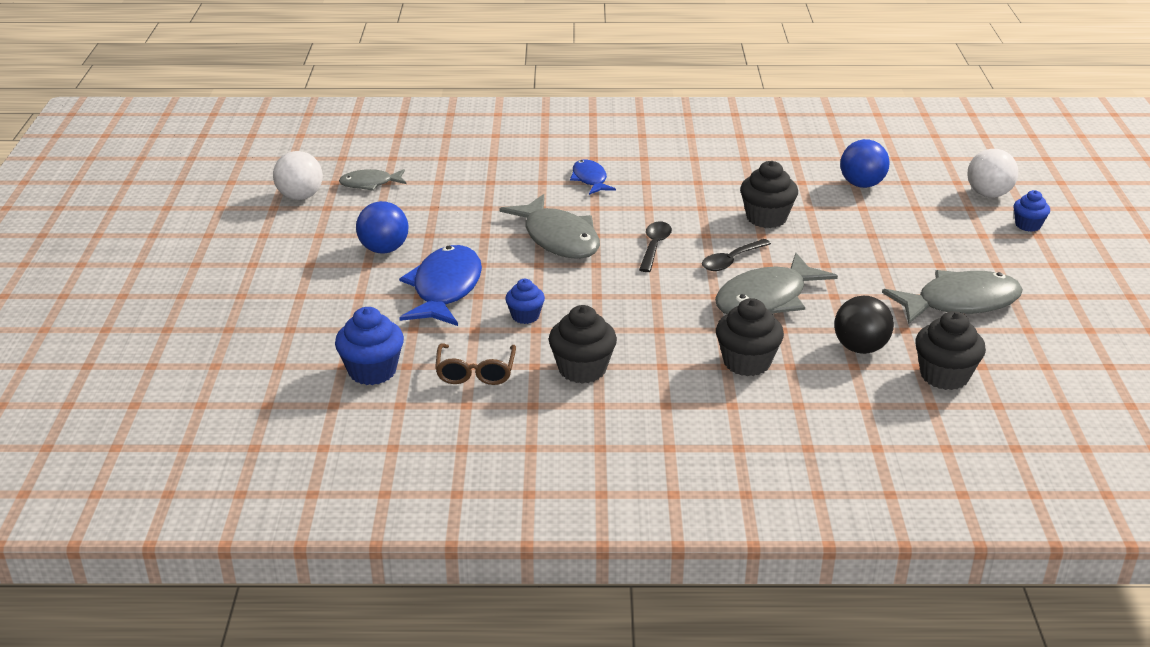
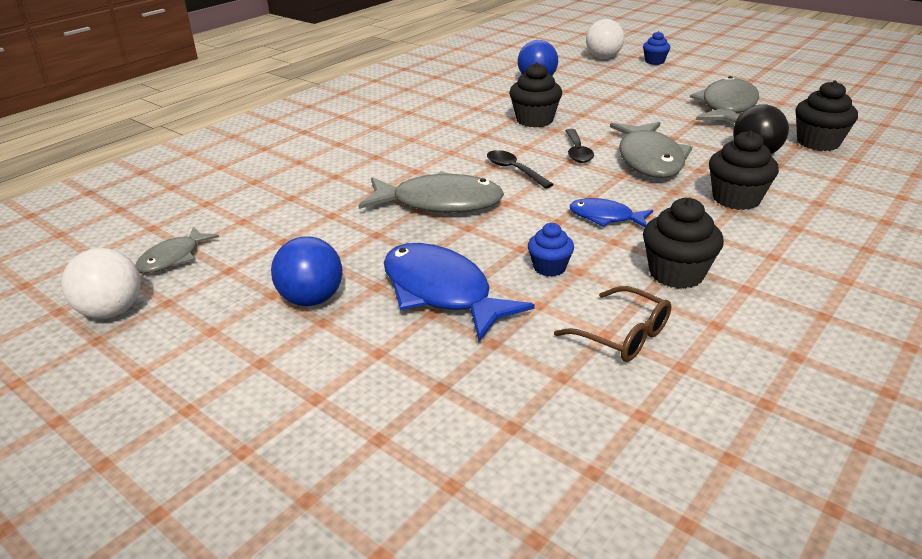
camera: 50 degrees left, 0 degrees up
(372, 371) = (548, 407): blue cupcake -> none
(590, 179) = (369, 156): blue fish -> blue fish (605, 217)

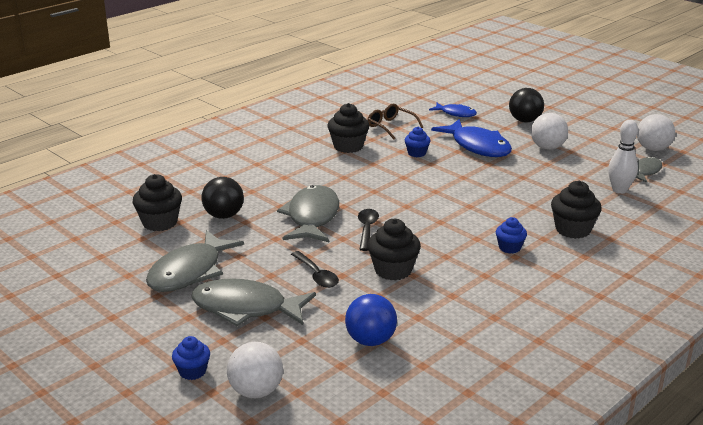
camera: 175 degrees left, 5 degrees down
(241, 222) = (619, 190): none -> white bowling pin
(311, 299) = (547, 147): blue ball -> white ball
(329, 381) = (524, 121): none -> black ball
(416, 145) = (509, 248): none -> blue cupcake
(439, 203) = (483, 194): grey fish -> grey fish (246, 308)
(514, 170) = (425, 216): black spoon -> black spoon (316, 275)
(605, 217) = (371, 177): blue fish -> blue fish (456, 113)
(736, 199) = (276, 182): black cupcake -> black cupcake (573, 230)

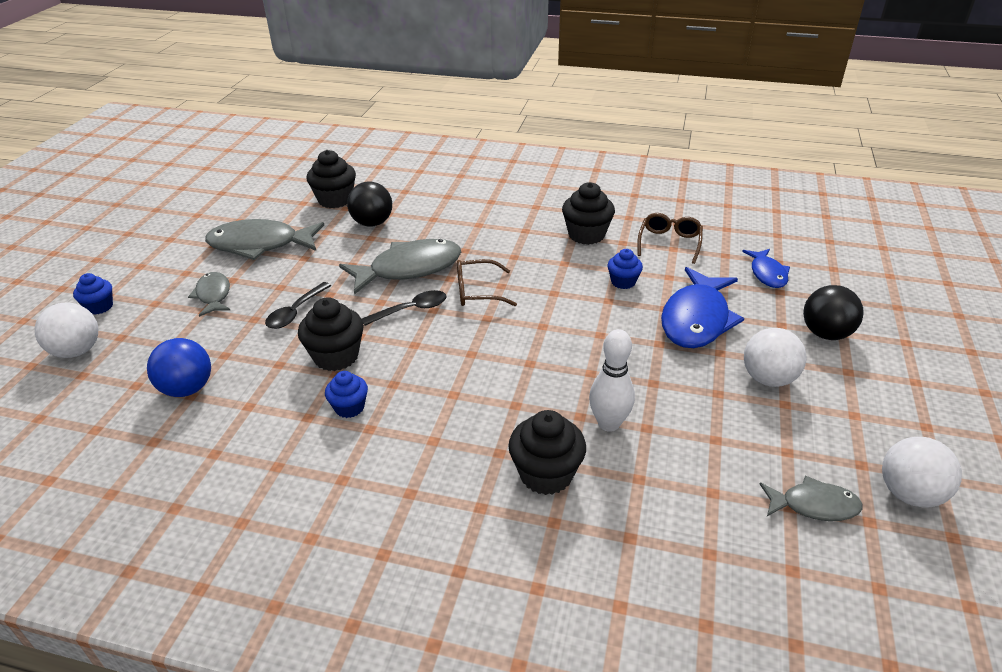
camera: 60 degrees right, 10 degrees up
(246, 308) = (213, 295): grey fish -> grey fish, size x0.56
(372, 200) = (477, 291): none -> brown glasses
(509, 248) = (450, 429): blue cupcake -> blue cupcake (349, 407)
(619, 190) = (715, 491): white bowling pin -> white bowling pin (609, 423)

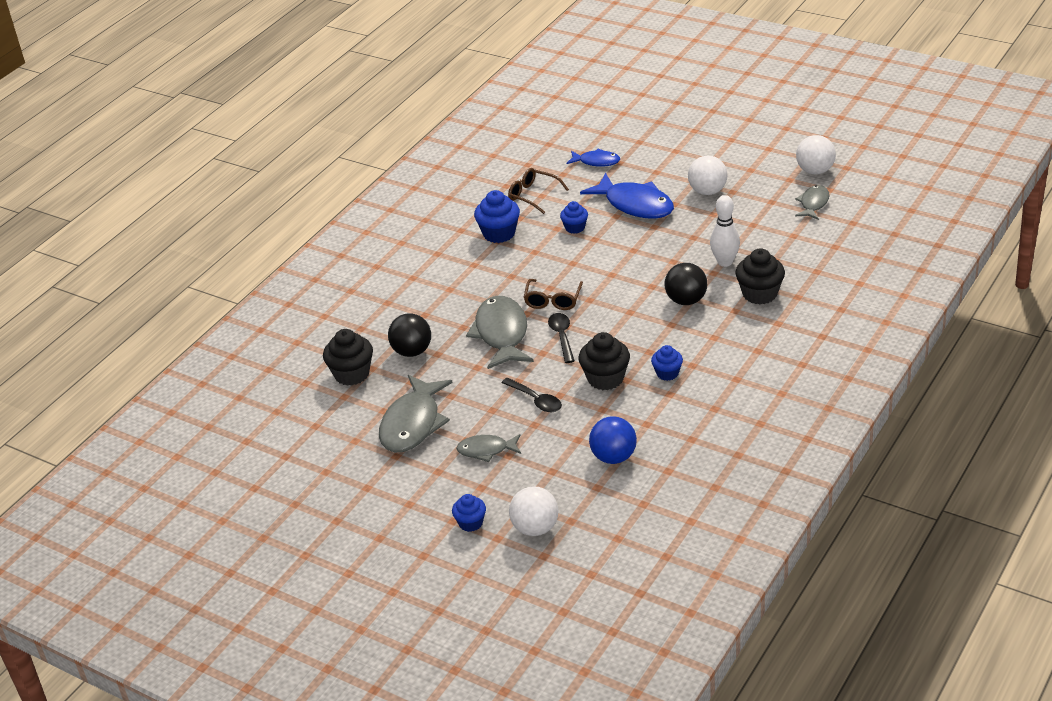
camera: 70 degrees left, 0 degrees up
(586, 235) = (499, 233): black cupcake -> blue cupcake
(825, 334) = (673, 157): black ball -> black ball (686, 300)

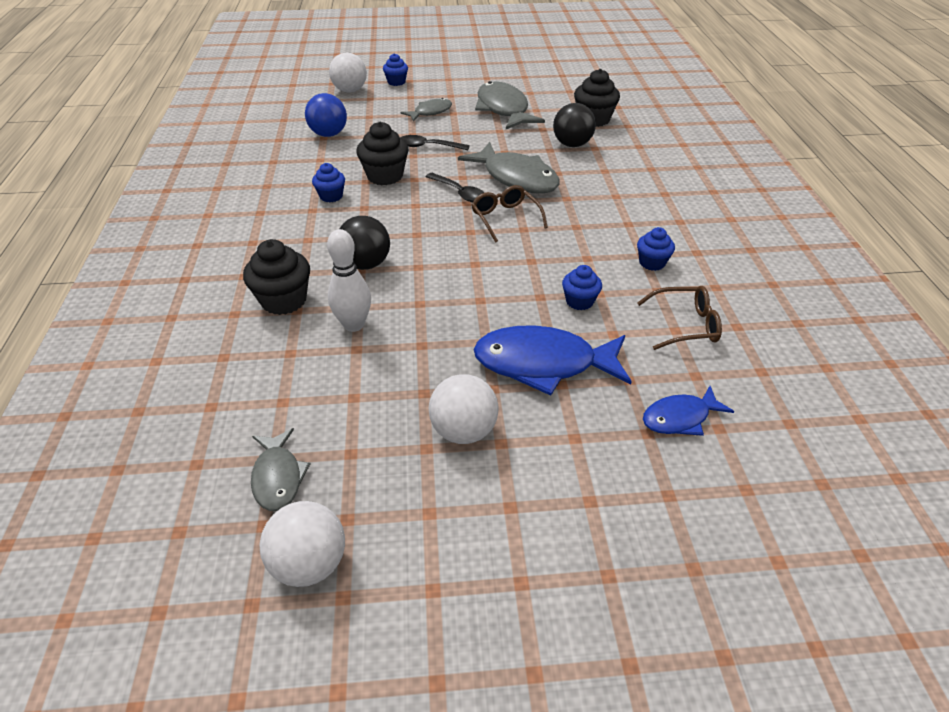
camera: 140 degrees right, 5 degrees up
(499, 233) = (652, 263): blue cupcake -> blue cupcake, size x0.61

